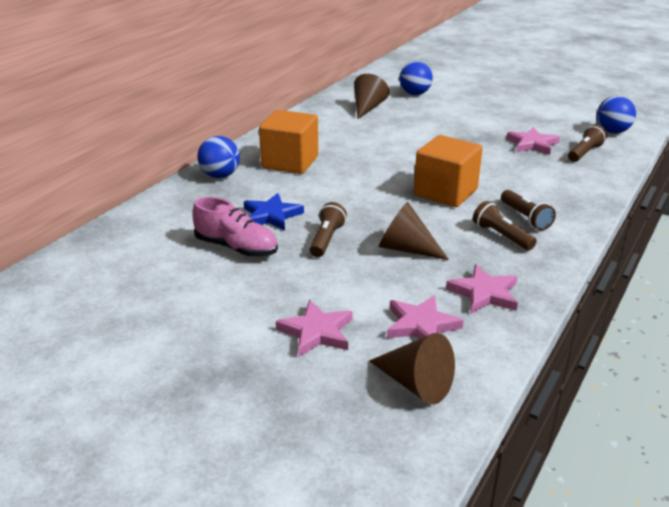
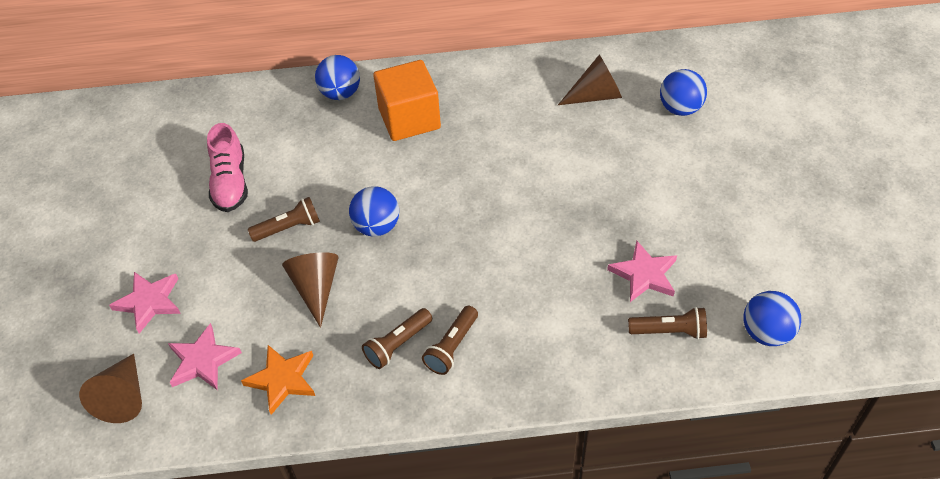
camera: 55 degrees right, 20 degrees up
(271, 215) = (299, 169): blue star -> none
(377, 206) = (377, 226): none -> blue ball
(445, 192) = (451, 260): orange cube -> none
(484, 293) = (282, 379): pink star -> orange star
(501, 236) = (397, 345): brown flashlight -> brown flashlight turned 150 degrees counterclockwise

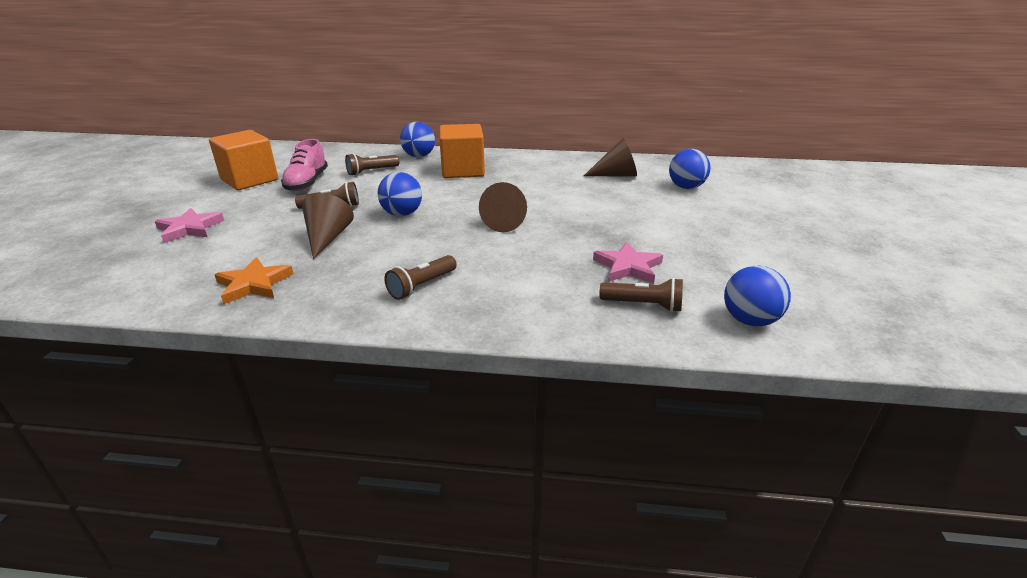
camera: 10 degrees right, 20 degrees down
(123, 397) = (112, 275): brown cone -> brown cone (506, 222)
(154, 189) = (249, 180): none -> orange cube
(202, 361) = (198, 264): pink star -> none
(397, 345) = (372, 278): brown flashlight -> brown flashlight (371, 171)

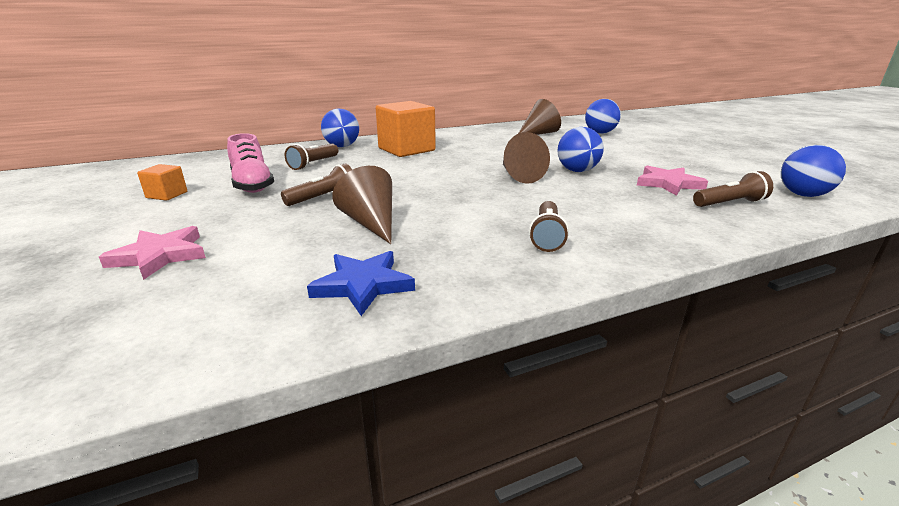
camera: 30 degrees left, 5 degrees down
(249, 180) = (167, 195): orange cube -> orange cube, size x0.48
(254, 284) = (363, 285): orange star -> blue star
(402, 214) = (413, 189): blue ball -> blue ball (577, 171)

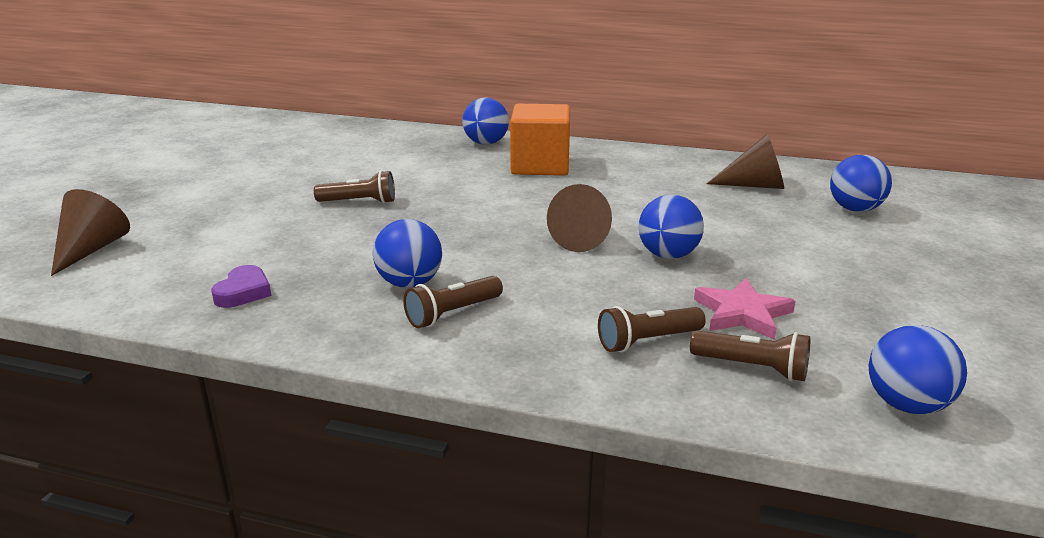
camera: 40 degrees right, 0 degrees up
(160, 256) = (181, 216): pink star -> none
(167, 195) = (265, 161): orange cube -> none
(252, 184) = (335, 169): pink shoe -> none
(313, 164) = (419, 160): brown flashlight -> brown flashlight (647, 341)
(363, 285) = (243, 292): blue star -> purple heart
(371, 223) = (345, 242): brown cone -> brown cone (91, 249)
(479, 230) = (409, 283): none -> blue ball

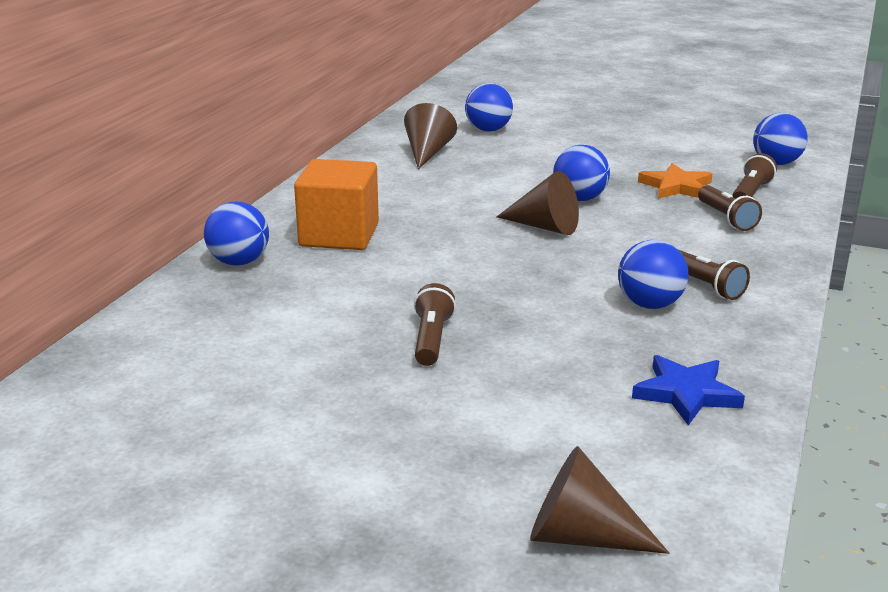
camera: 85 degrees left, 0 degrees up
(243, 292) = (686, 393): purple heart -> blue star
(742, 313) = (676, 186): pink star -> orange star

